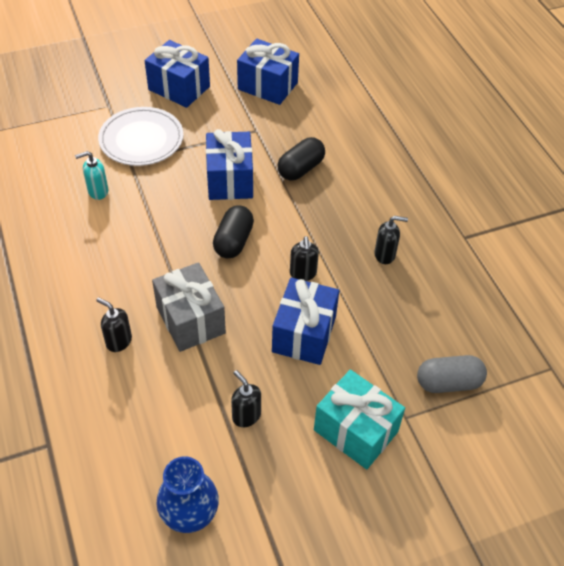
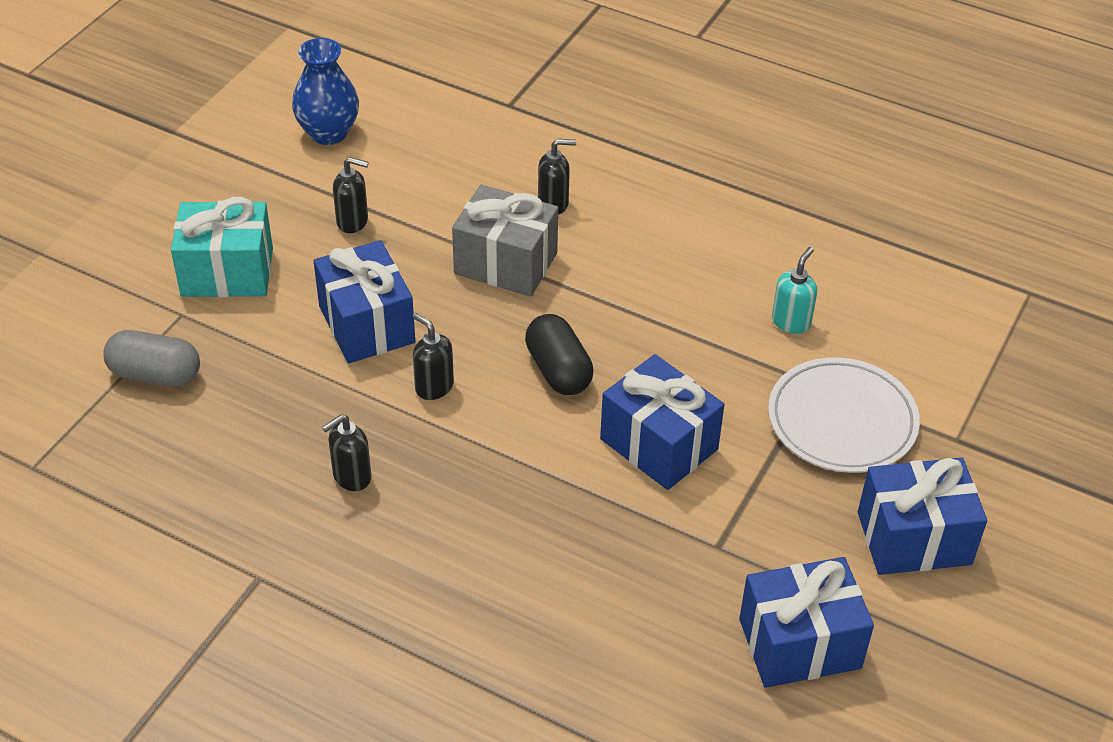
camera: 140 degrees right, 5 degrees down
(301, 169) = (586, 527): black capsule -> none
(448, 382) = (155, 374): grey capsule -> grey capsule turned 60 degrees clockwise

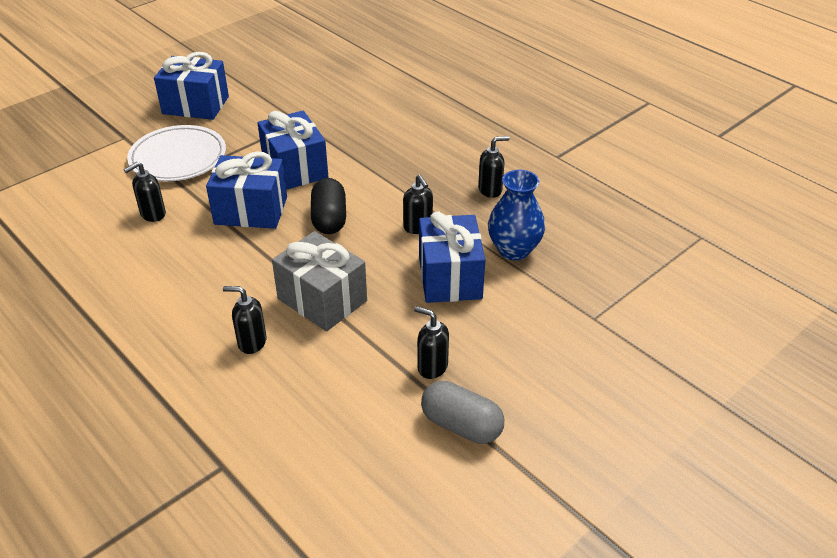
camera: 160 degrees left, 5 degrees down
(155, 374) = (616, 276): grey capsule -> grey capsule (461, 425)
(227, 272) = (552, 344): turquoise gift -> none
(328, 133) = (423, 477): blue vase -> blue vase (514, 250)
(791, 322) = (152, 214): turquoise soap dispenser -> black soap dispenser
(799, 643) = (290, 83): blue gift -> blue gift (251, 211)

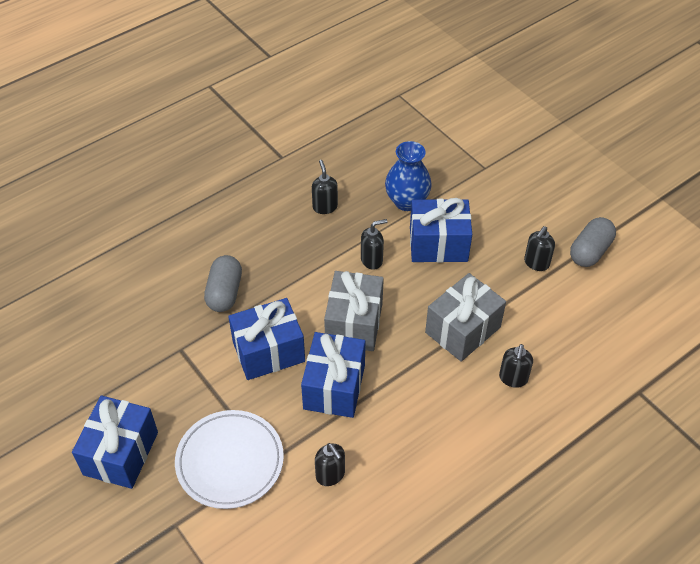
camera: 85 degrees left, 10 degrees up
(329, 219) = (354, 324): black capsule -> grey gift
(365, 138) = (224, 292): none -> grey capsule

